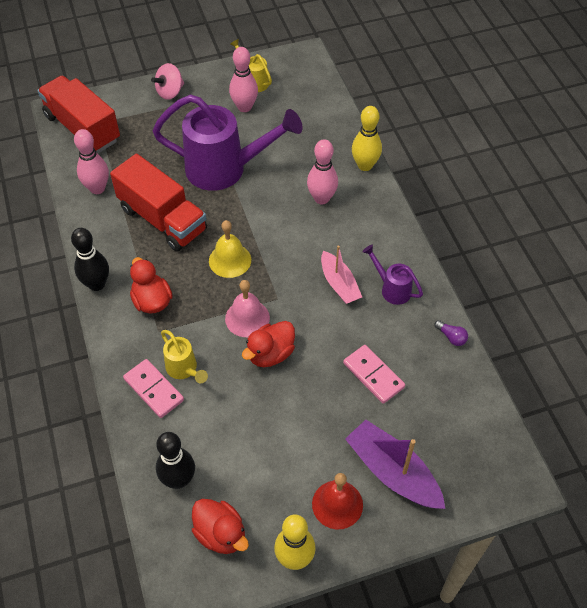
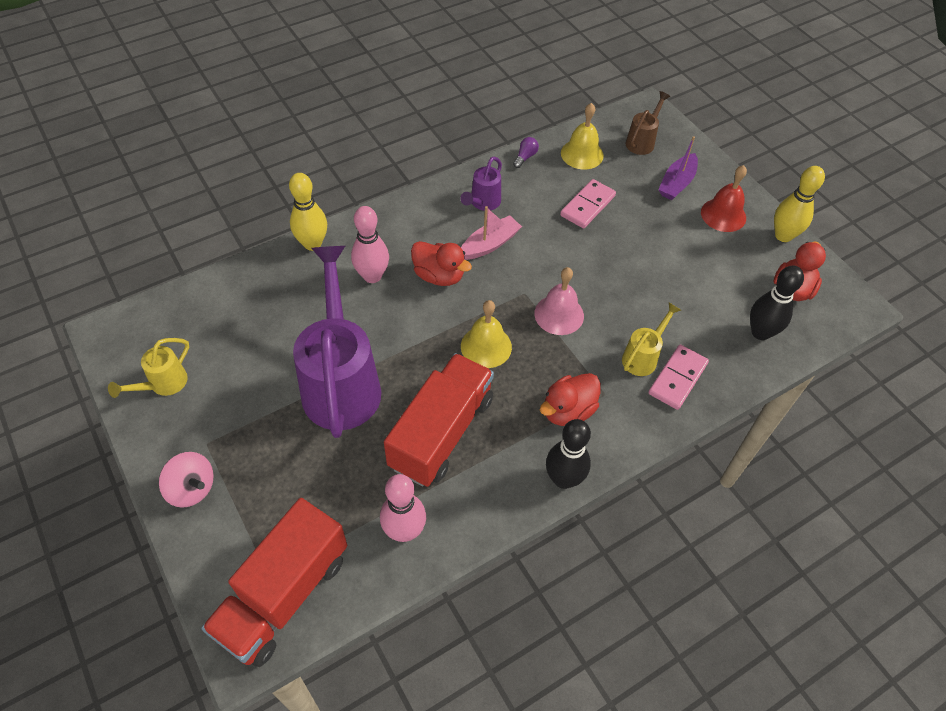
camera: 105 degrees left, 0 degrees up
(244, 107) = (219, 384): pink bowling pin -> none
(270, 354) = (595, 286): red duck -> red duck (439, 276)
(392, 472) = (677, 183): purple boat -> purple boat, size x0.66
(450, 390) = (582, 154): none -> yellow bell
(464, 457) = (642, 141): none -> brown watering can

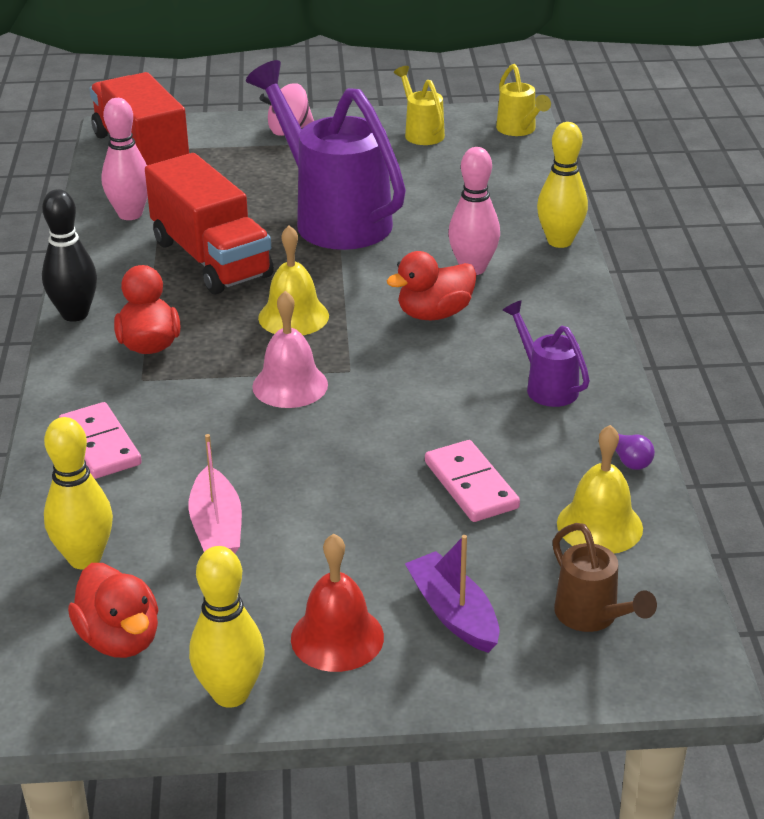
camera: 120 degrees right, 20 degrees down
(341, 382) = (334, 218): purple watering can -> purple watering can turned 150 degrees counterclockwise
(490, 244) = (459, 368): pink boat -> pink boat (217, 527)
(643, 357) = (160, 429): yellow watering can -> yellow watering can (519, 130)
(760, 332) = (85, 558): black bowling pin -> yellow bowling pin

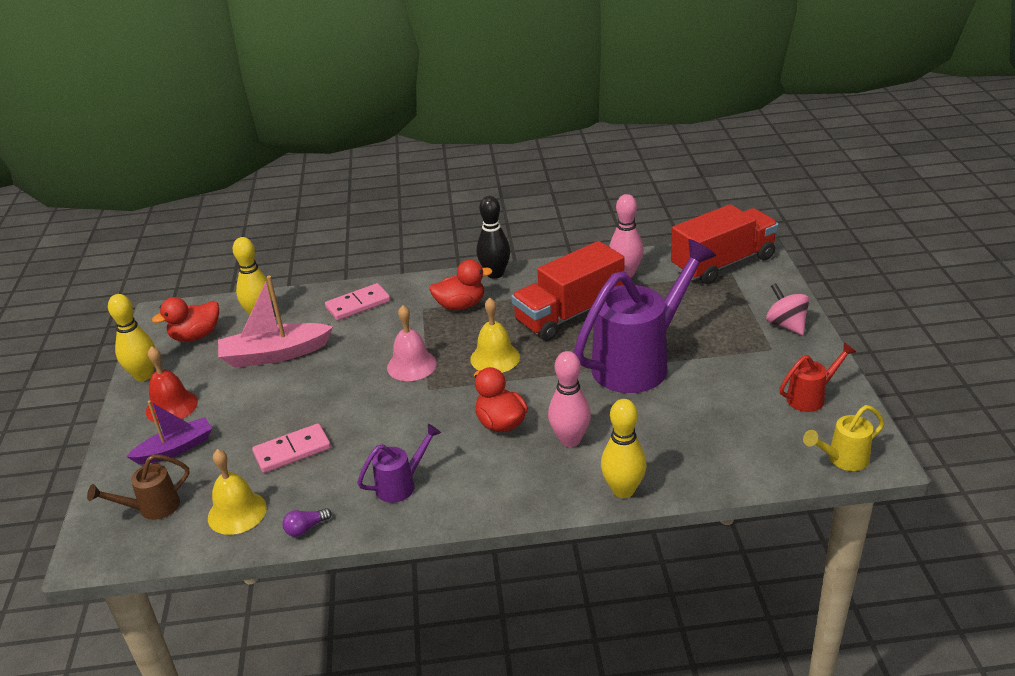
camera: 90 degrees right, 0 degrees up
(217, 527) = (274, 354): pink boat -> pink boat, size x1.51
(421, 133) = (810, 397): yellow watering can -> red watering can

